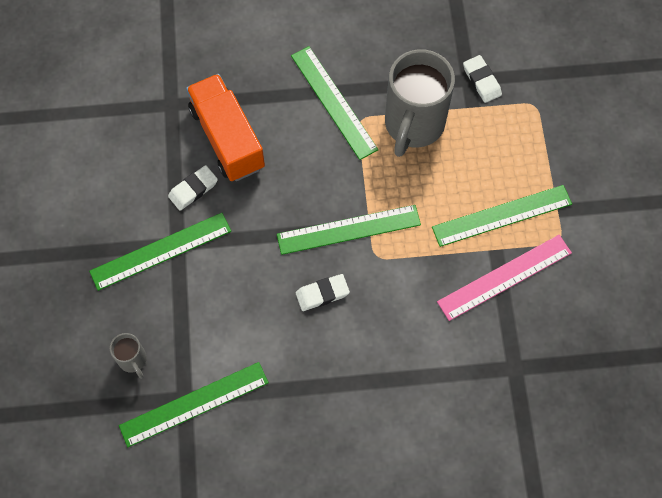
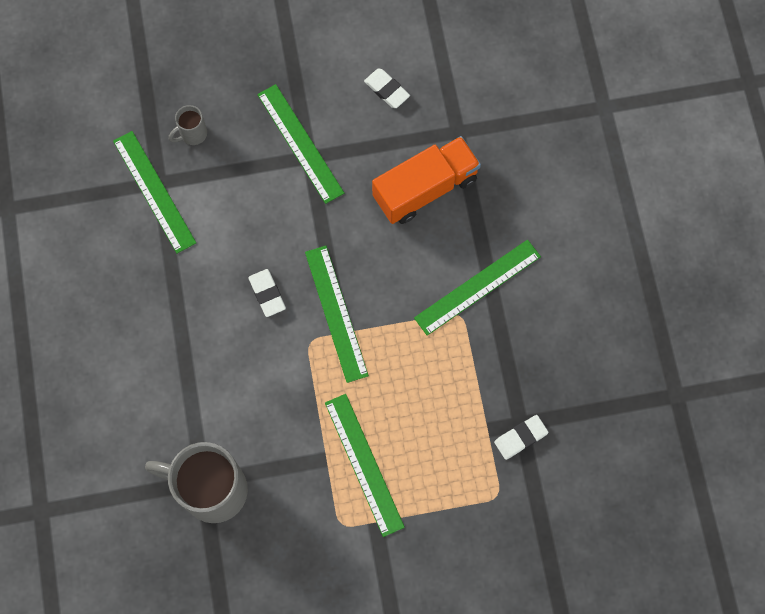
camera: 85 degrees right, 5 degrees up
(193, 189) = (366, 164): white eraser -> white eraser (387, 90)
(413, 125) = (459, 369): grey mug -> grey mug (211, 489)
(504, 277) = (296, 468): pink ruler -> none

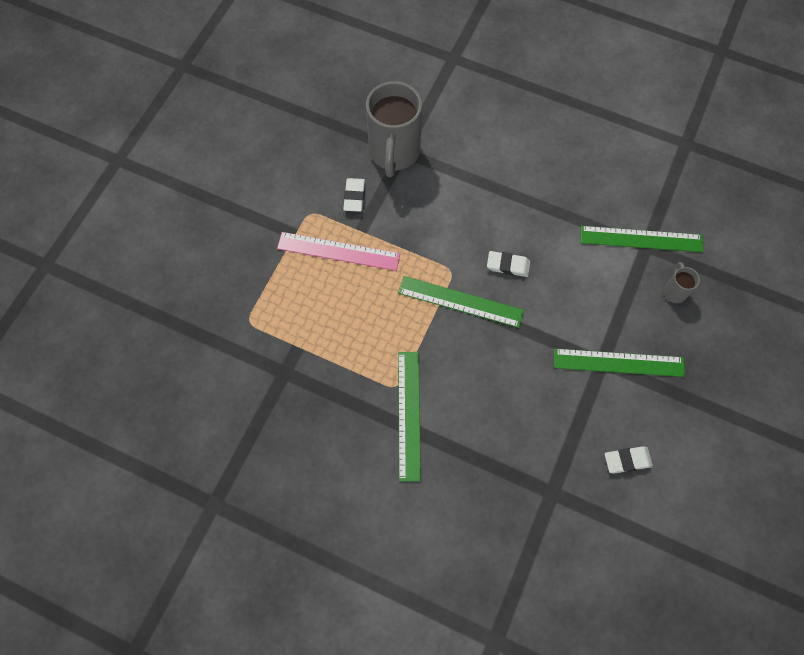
camera: 125 degrees right, 5 degrees down
(211, 489) = (394, 153): grey mug -> grey mug turned 135 degrees clockwise
(364, 464) = (338, 251): green ruler -> pink ruler
(425, 188) = (518, 431): orange truck -> none
(520, 438) = (274, 365): white eraser -> white eraser (354, 196)

